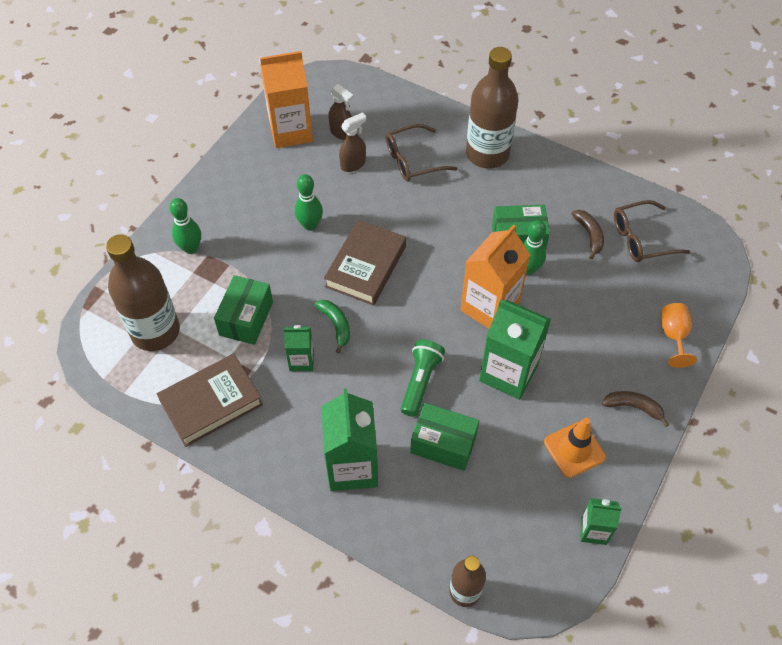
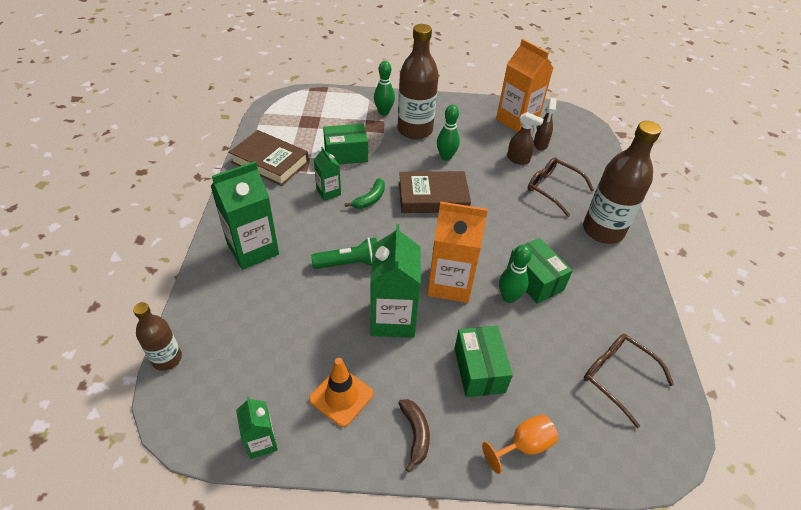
camera: 60 degrees right, 10 degrees down
(155, 331) = (310, 120): brown bottle -> brown bottle (415, 130)
(443, 444) = (299, 297): green box -> green box (479, 370)
(589, 235) = (584, 332): brown banana -> none

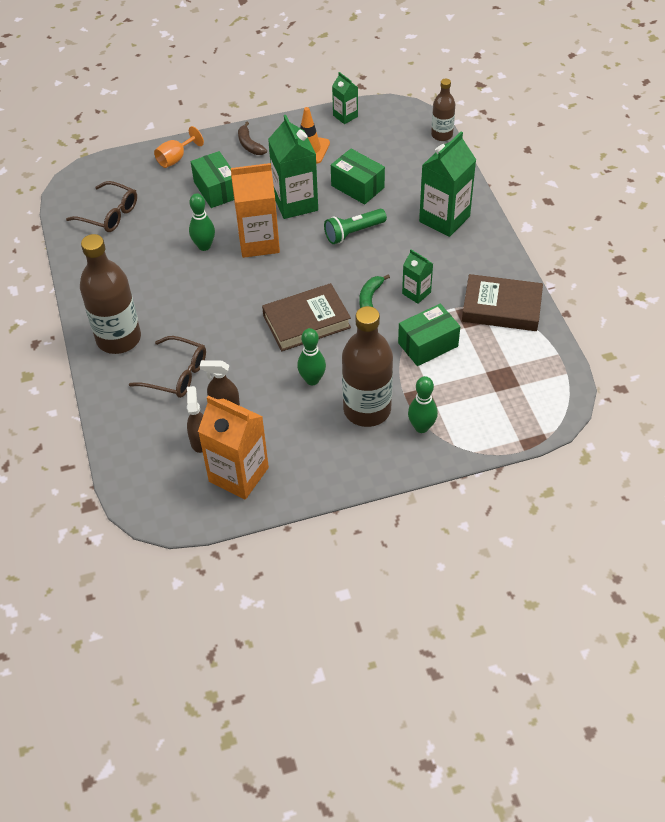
camera: 165 degrees right, 5 degrees up
(534, 280) = (183, 267): green box -> green box (357, 186)

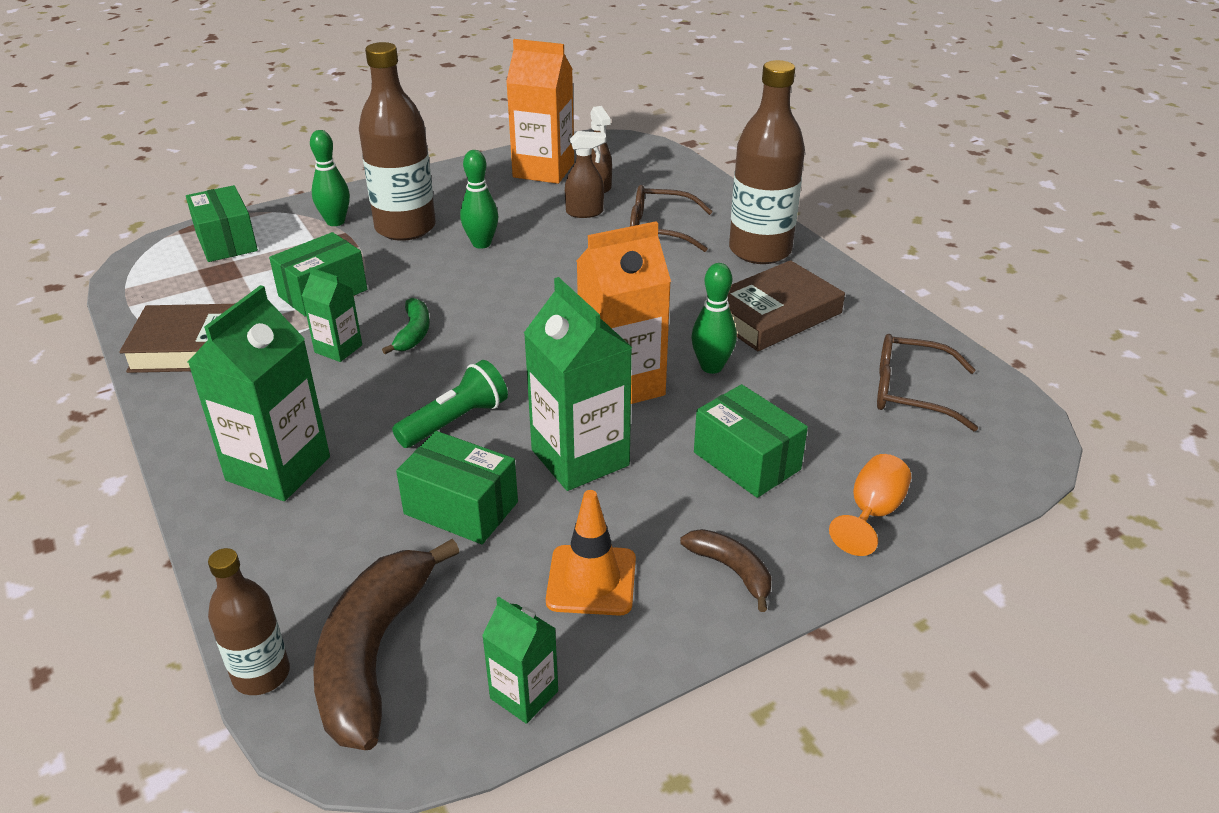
camera: 165 degrees right, 15 degrees down
(306, 321) = (506, 296): brown book -> brown book (774, 314)
(399, 136) = (374, 654): none -> brown banana
(504, 415) = (226, 241): none -> green box

